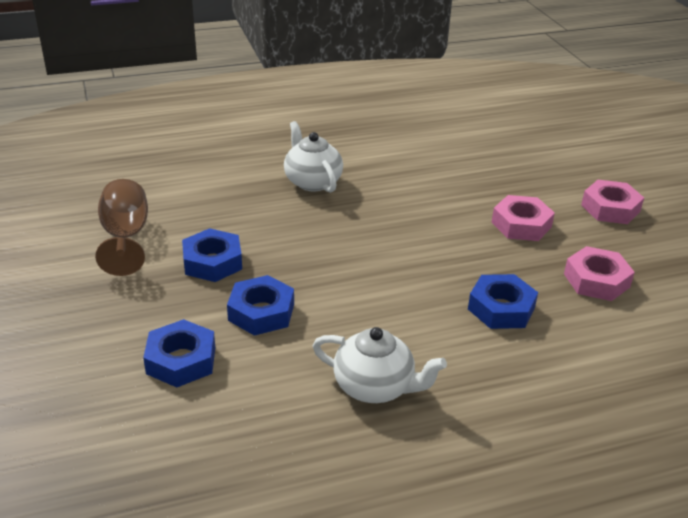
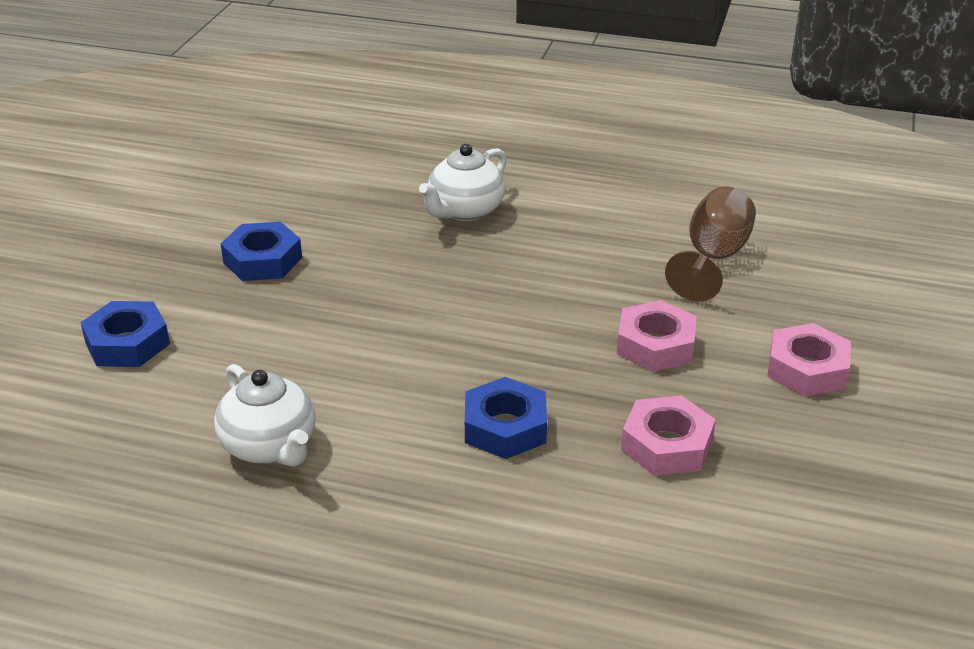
camera: 35 degrees right, 0 degrees up
(125, 237) = (211, 206): brown goblet -> brown goblet (713, 258)
(261, 312) = (250, 328): blue nut -> none
(312, 182) = (465, 211): white teapot -> white teapot turned 150 degrees counterclockwise

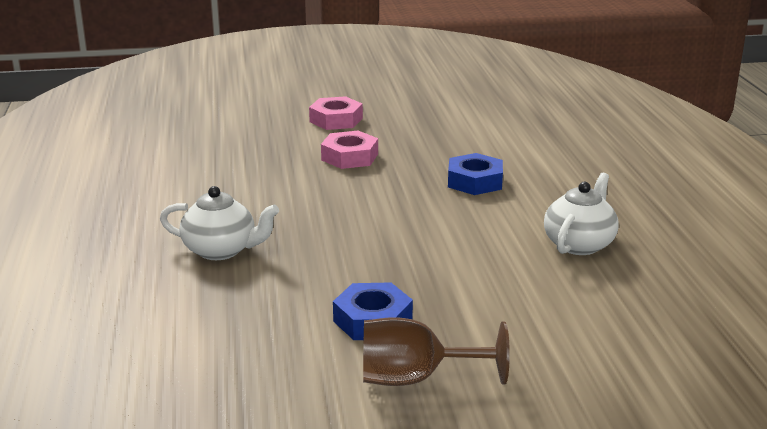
camera: 115 degrees left, 10 degrees down
(127, 343) = (547, 342): blue nut -> none
(667, 445) = (441, 142): pink nut -> none
(713, 258) = (231, 155): brown goblet -> brown goblet (415, 379)

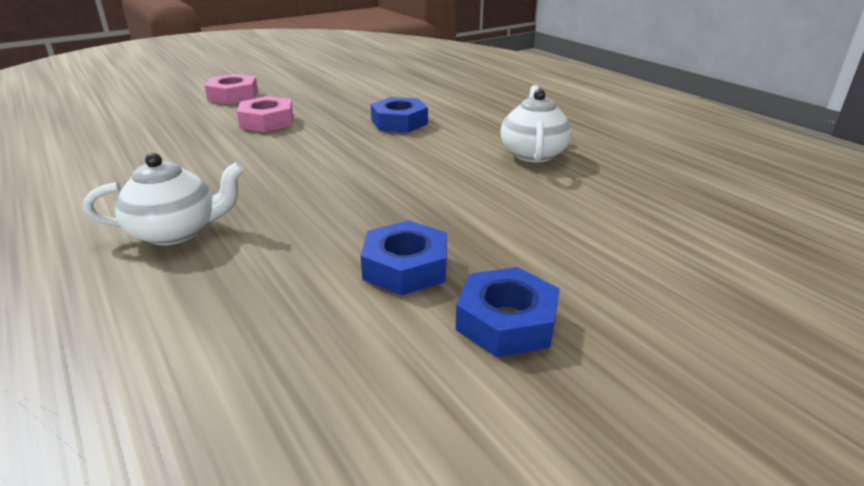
camera: 25 degrees left, 5 degrees up
(415, 379) = (506, 321): brown goblet -> blue nut

